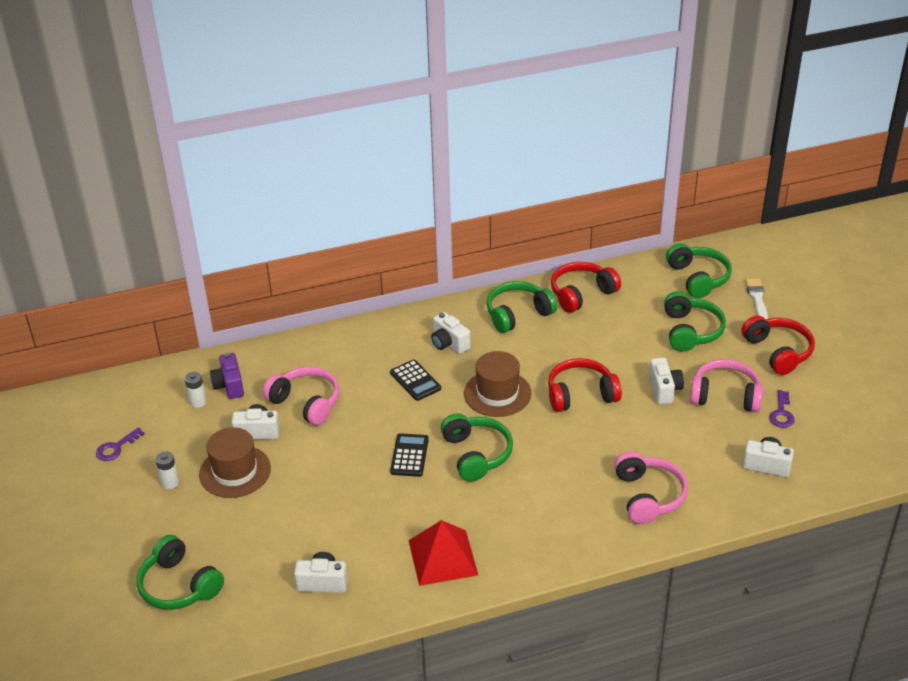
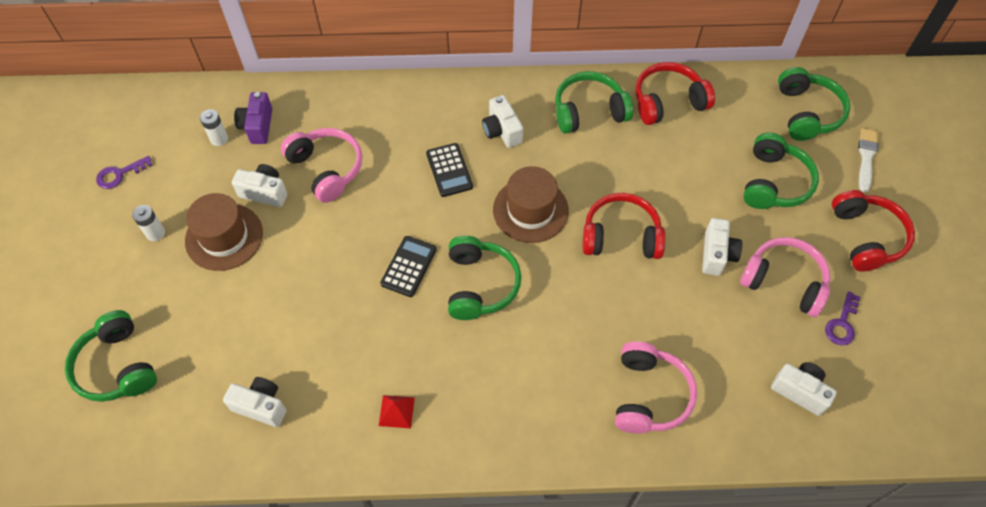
camera: 15 degrees right, 20 degrees up
(443, 557) = (396, 411): red pyramid -> red pyramid, size x0.48

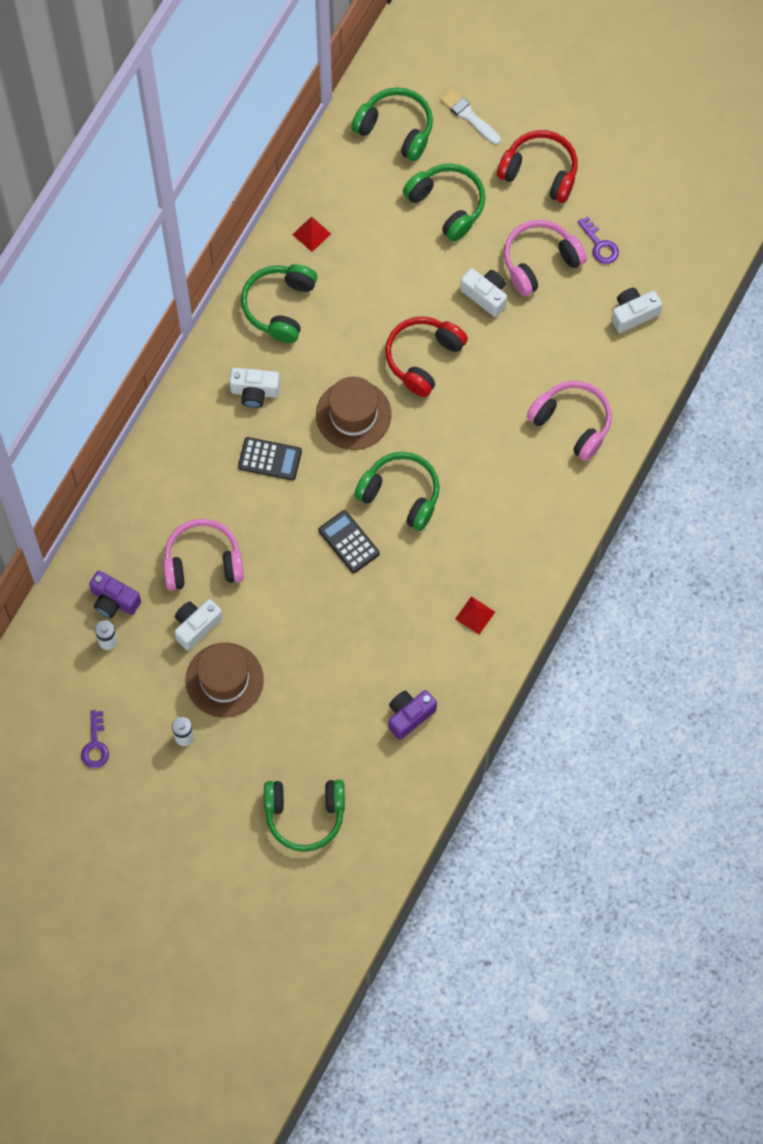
camera: 60 degrees left, 10 degrees up
(261, 406) = (409, 715): white camera -> purple camera
(668, 101) = (311, 234): red headphones -> red pyramid

